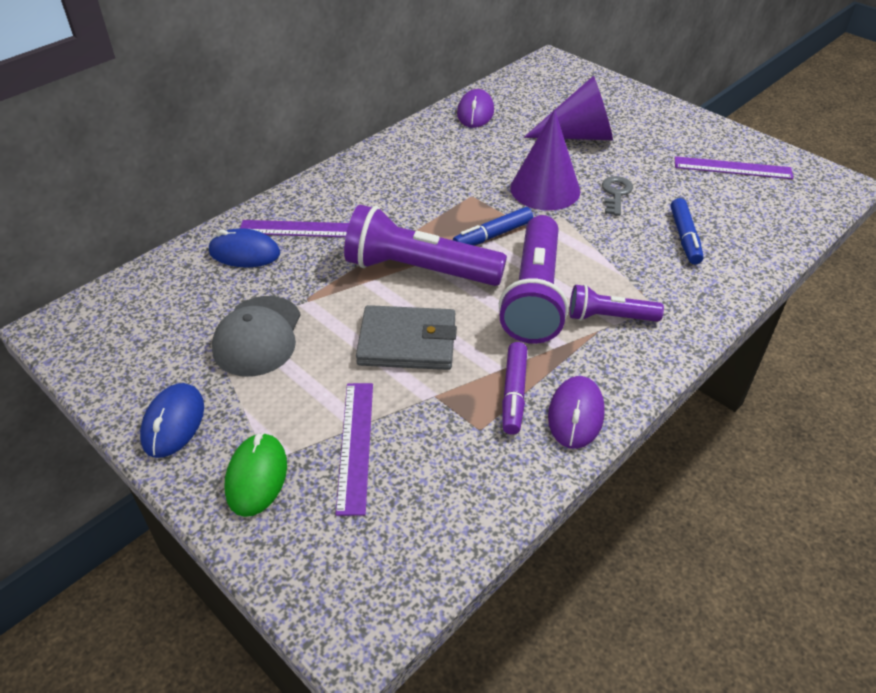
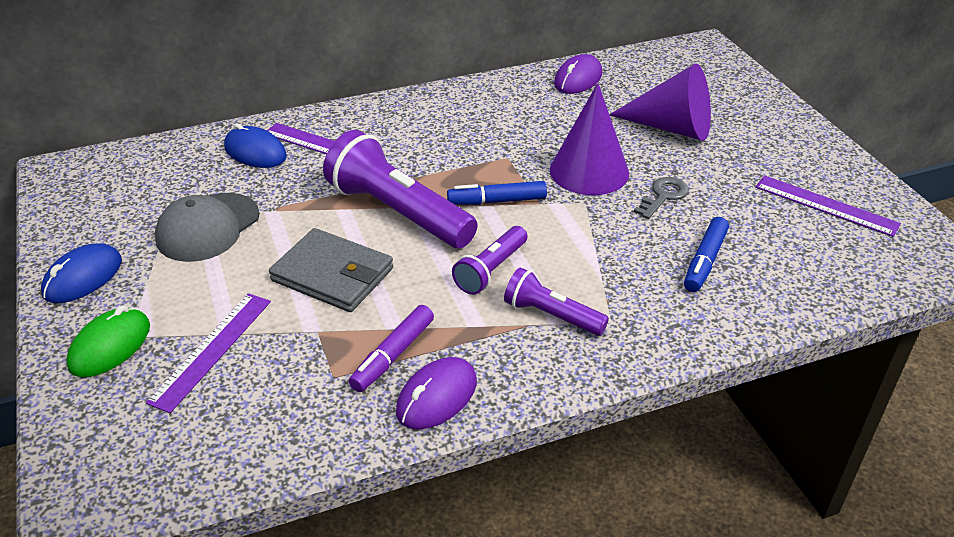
camera: 25 degrees right, 5 degrees down
(534, 295) = (491, 270): purple flashlight -> purple flashlight, size x0.55

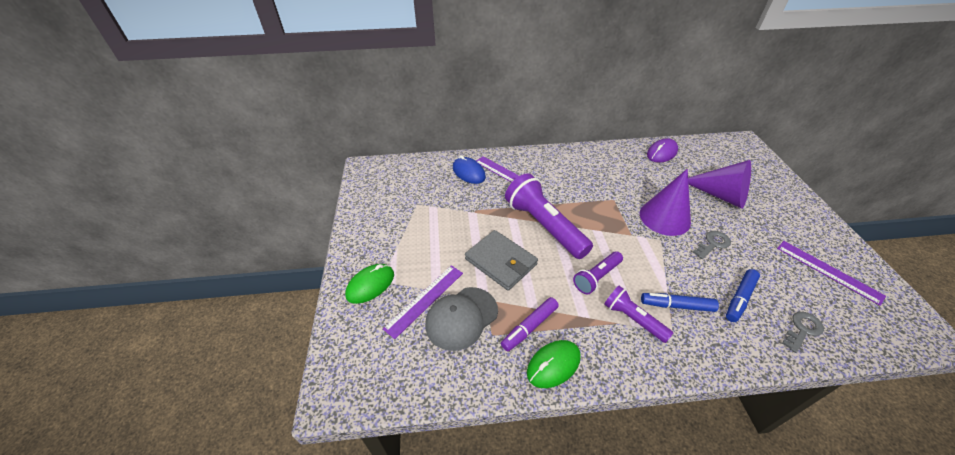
camera: 15 degrees right, 5 degrees up
(83, 277) = (364, 237): blue mouse -> none
(208, 227) = (436, 216): grey cap -> grey cap (461, 318)
(437, 397) = (553, 365): purple mouse -> green mouse
(497, 201) = (604, 228): blue marker -> blue marker (676, 305)
(791, 285) = (802, 330): none -> grey key

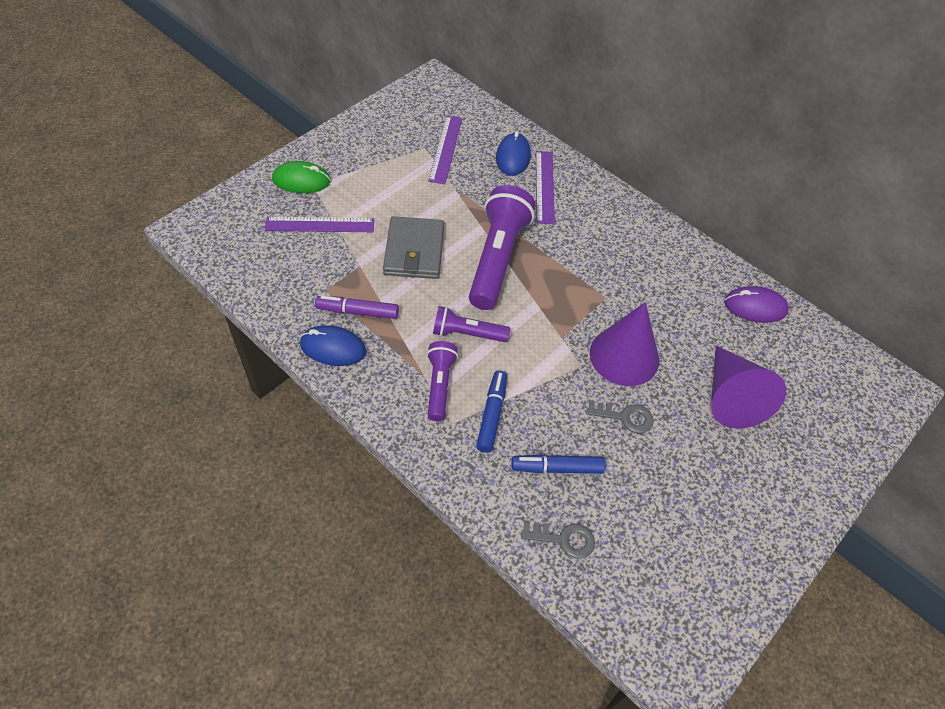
camera: 45 degrees right, 10 degrees up
(461, 318) = (324, 260): grey cap -> none
(553, 365) = (333, 348): green mouse -> blue mouse
(676, 305) = (492, 414): blue marker -> blue marker turned 45 degrees clockwise
(828, 271) = (695, 548): purple ruler -> purple ruler (446, 149)

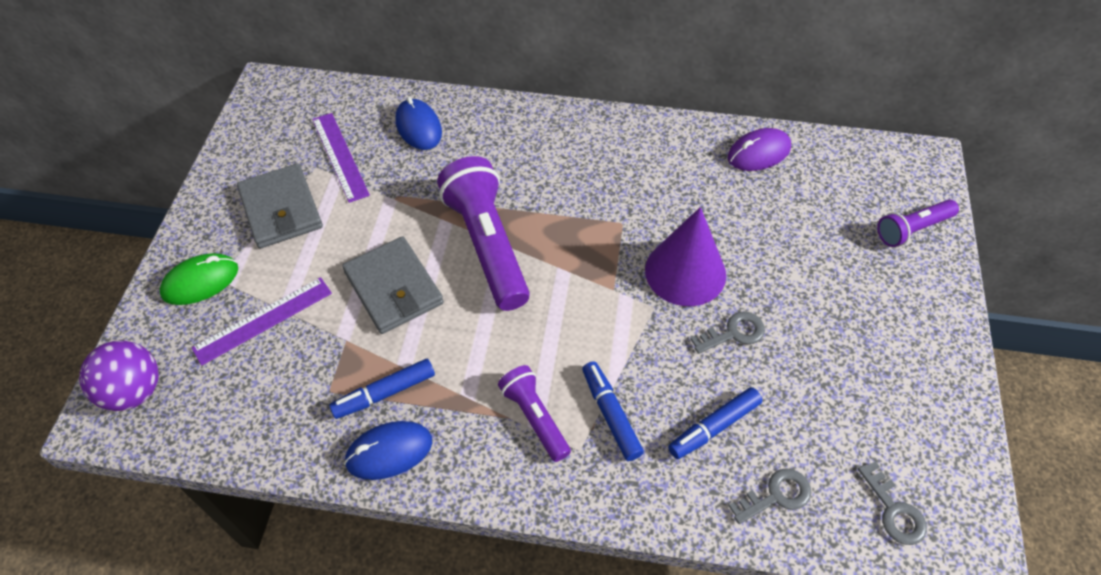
camera: 30 degrees left, 0 degrees up
(217, 223) = (134, 391): none -> purple ball
(357, 311) = (384, 393): purple marker -> blue marker
(382, 163) = (281, 209): none -> grey wallet
(467, 333) = (519, 344): purple flashlight -> purple flashlight (912, 229)
(545, 186) = (475, 141): purple ruler -> none
(643, 607) = (894, 510): none -> grey key
(731, 397) = (806, 253): purple cone -> none

